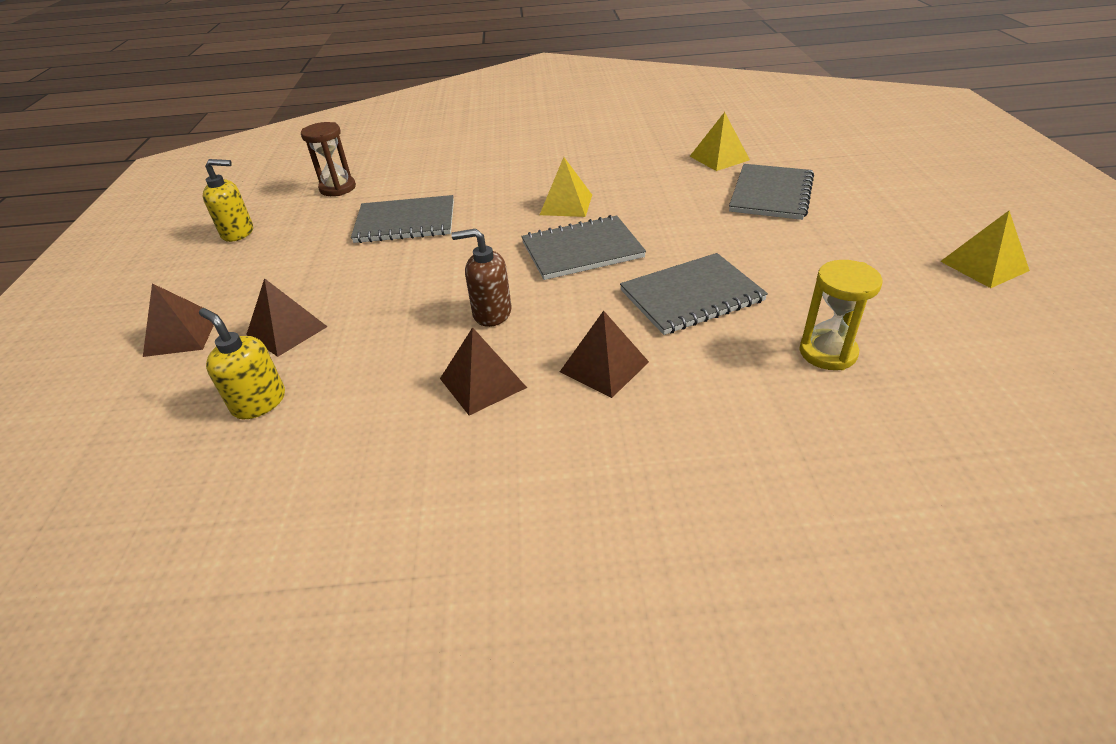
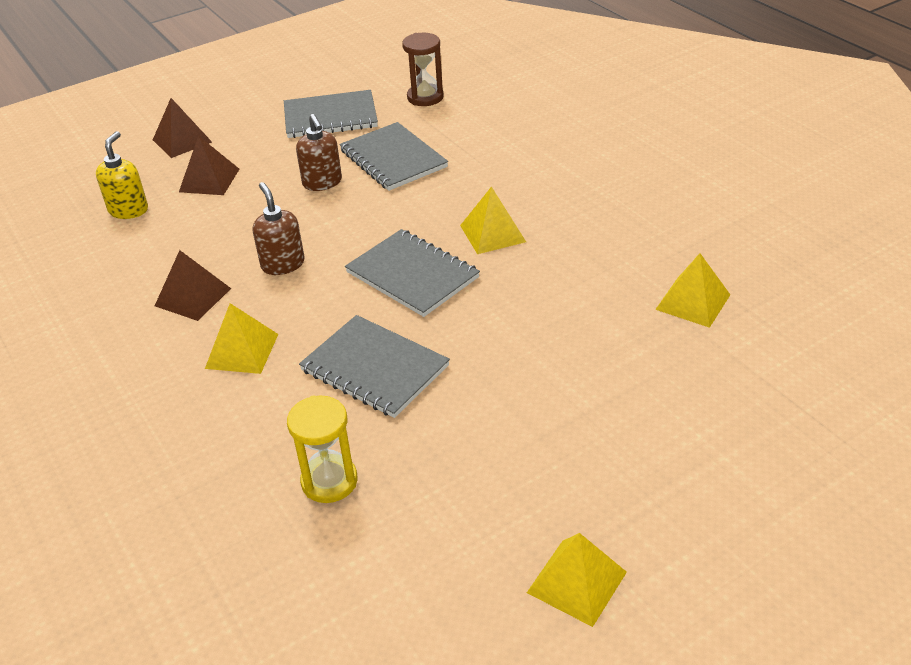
camera: 60 degrees right, 0 degrees up
(238, 233) = (321, 90): yellow soap dispenser -> none
(390, 264) = (322, 183): none -> brown soap dispenser
(604, 367) = (242, 351): brown pyramid -> yellow pyramid
(771, 194) = (629, 367): grey notebook -> grey notebook (330, 117)

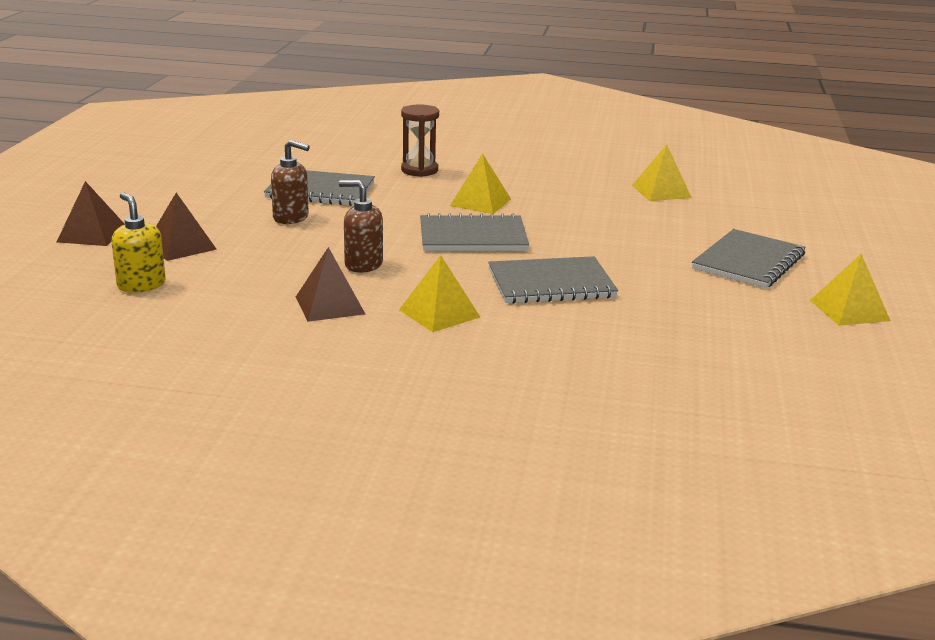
camera: 50 degrees left, 15 degrees down
(329, 481) = (643, 338): yellow hourglass -> none
(330, 117) = (210, 184): grey notebook -> grey notebook (748, 262)
(425, 97) = (269, 155): brown hourglass -> brown hourglass (419, 170)

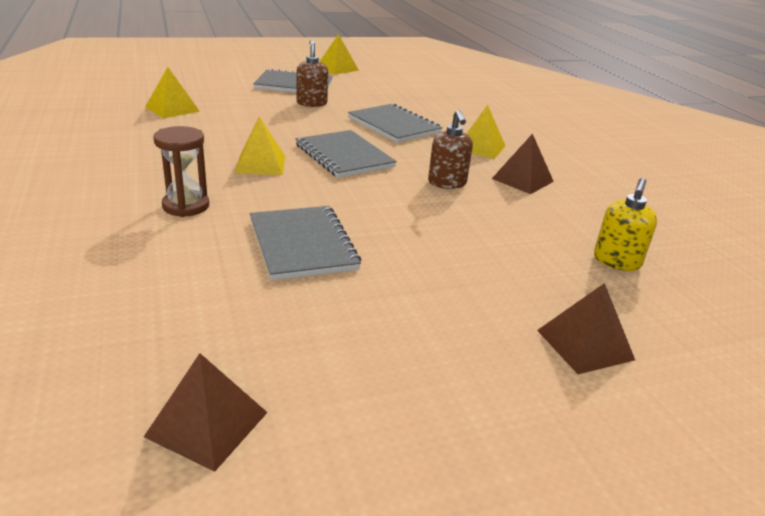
camera: 120 degrees left, 5 degrees up
(181, 246) = (529, 273): brown pyramid -> brown pyramid (207, 424)
(291, 218) = (394, 238): brown soap dispenser -> brown soap dispenser (311, 103)

